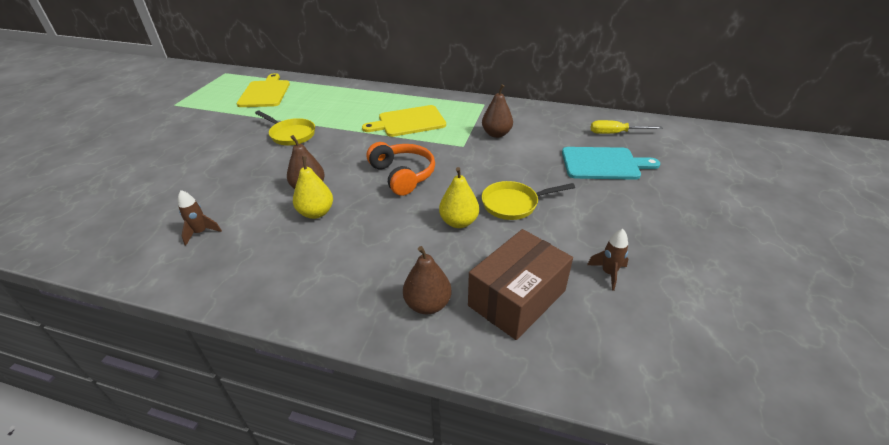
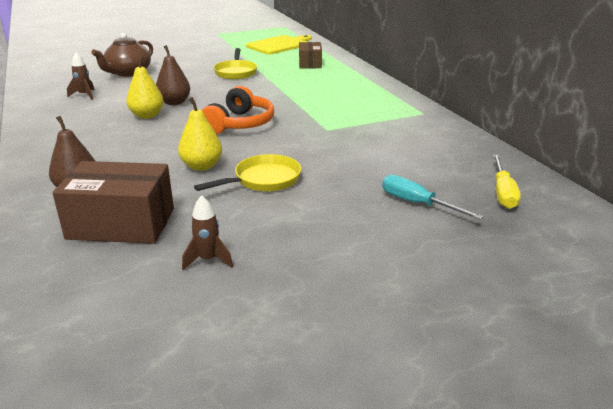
camera: 50 degrees right, 10 degrees down
(185, 186) = (128, 73): none -> brown teapot
(330, 99) = (310, 63): none -> brown box
(408, 122) = (327, 98): yellow cutting board -> none
(496, 134) = (375, 136): brown pear -> none
(513, 204) = (263, 180): yellow pan -> yellow pan turned 105 degrees clockwise
(603, 164) = (417, 203): turquoise cutting board -> turquoise screwdriver
(615, 133) = (502, 192): yellow screwdriver -> yellow screwdriver turned 135 degrees counterclockwise

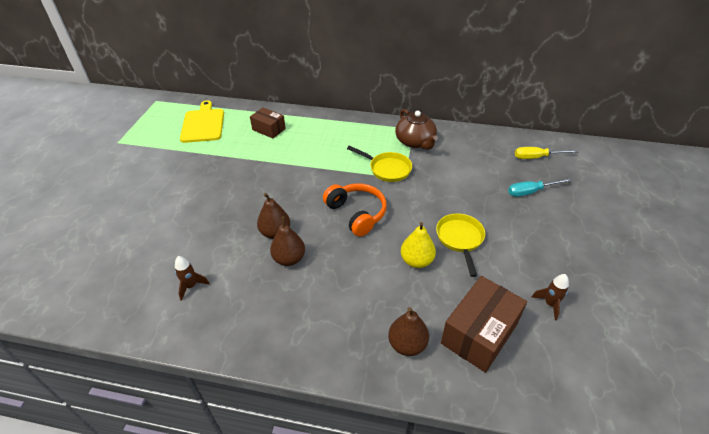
camera: 55 degrees left, 15 degrees up
(128, 73) = (161, 237): brown teapot -> brown teapot (415, 142)
(147, 115) = (289, 259): yellow pear -> brown pear
(236, 72) = (242, 173): yellow pan -> yellow pan (387, 169)
(502, 192) = (536, 157): yellow screwdriver -> yellow screwdriver turned 135 degrees clockwise

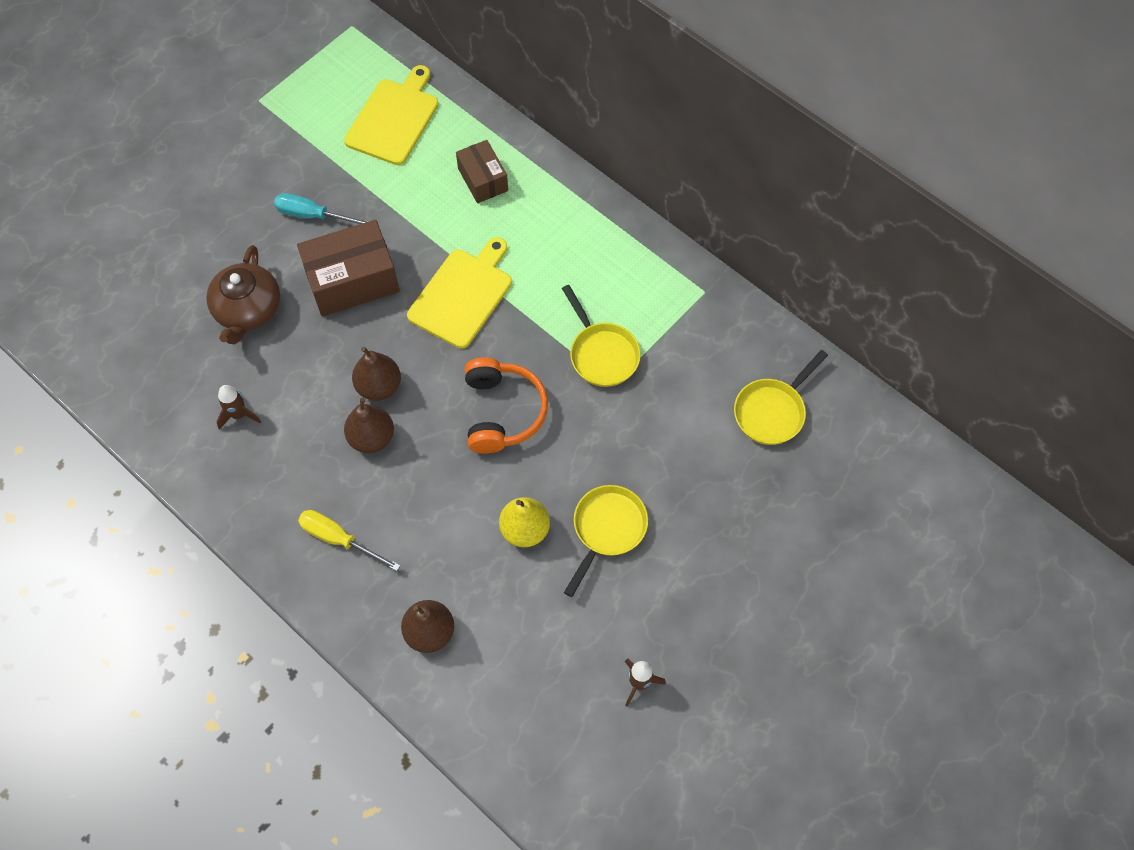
camera: 30 degrees right, 20 degrees up
(294, 175) = (463, 295): none -> yellow cutting board
(415, 142) = (685, 321): brown teapot -> brown teapot (248, 310)
(479, 333) = (521, 667): brown box -> brown box (352, 280)
(488, 157) = (772, 411): none -> yellow pan
(530, 192) = (776, 508): turquoise screwdriver -> turquoise screwdriver (313, 215)
(536, 157) = (848, 452): yellow screwdriver -> yellow screwdriver (339, 539)

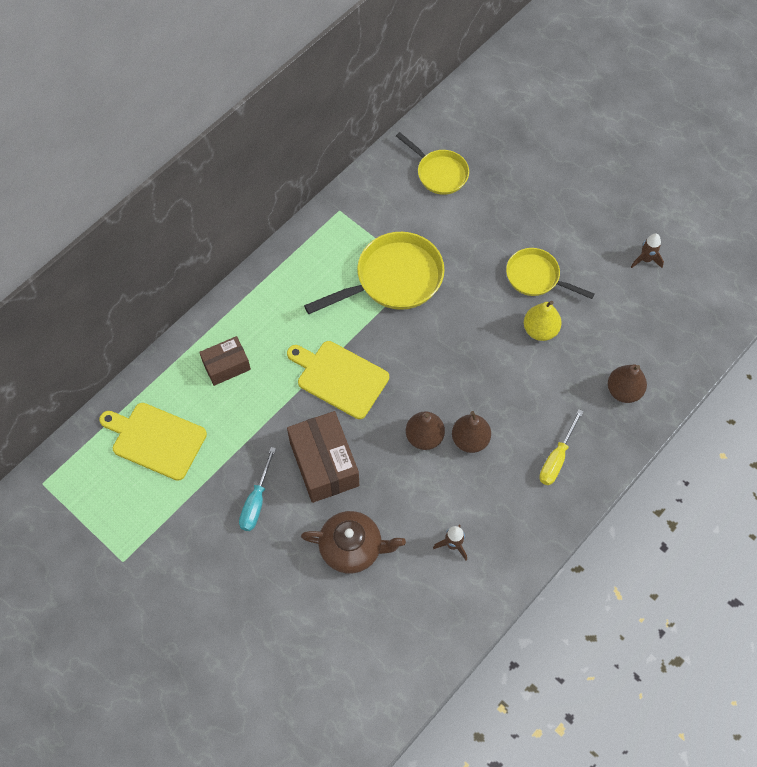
camera: 90 degrees left, 0 degrees up
(502, 412) = (444, 347): orange headphones -> none
(602, 354) = (393, 279): yellow pan -> yellow pan, size x1.61

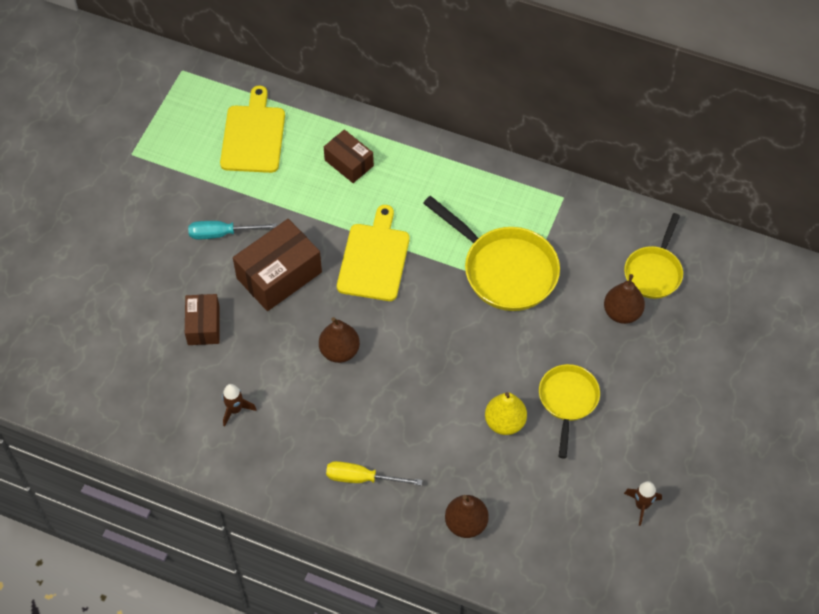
camera: 70 degrees right, 5 degrees down
(352, 547) = (203, 325): brown teapot -> brown box
(470, 439) = (352, 392): brown pear -> brown pear (622, 312)

